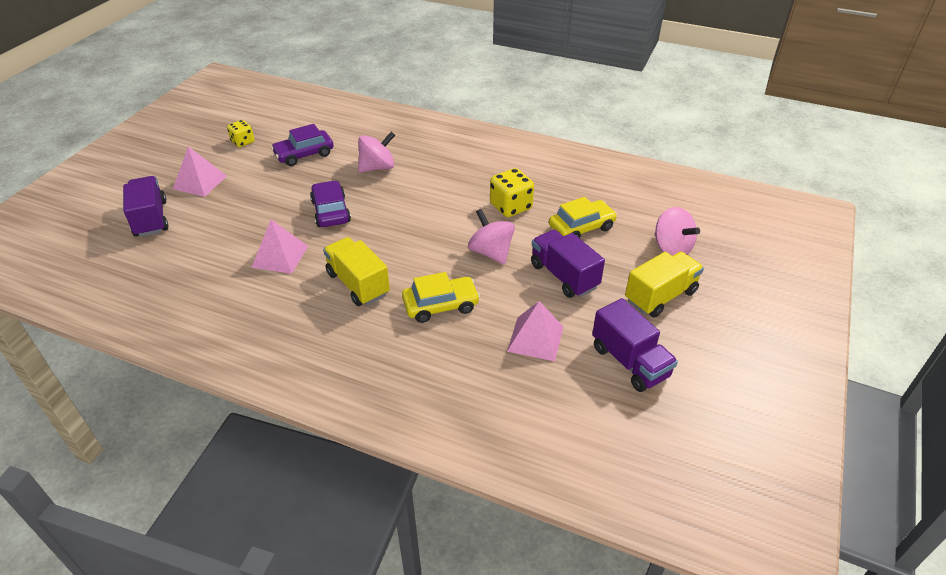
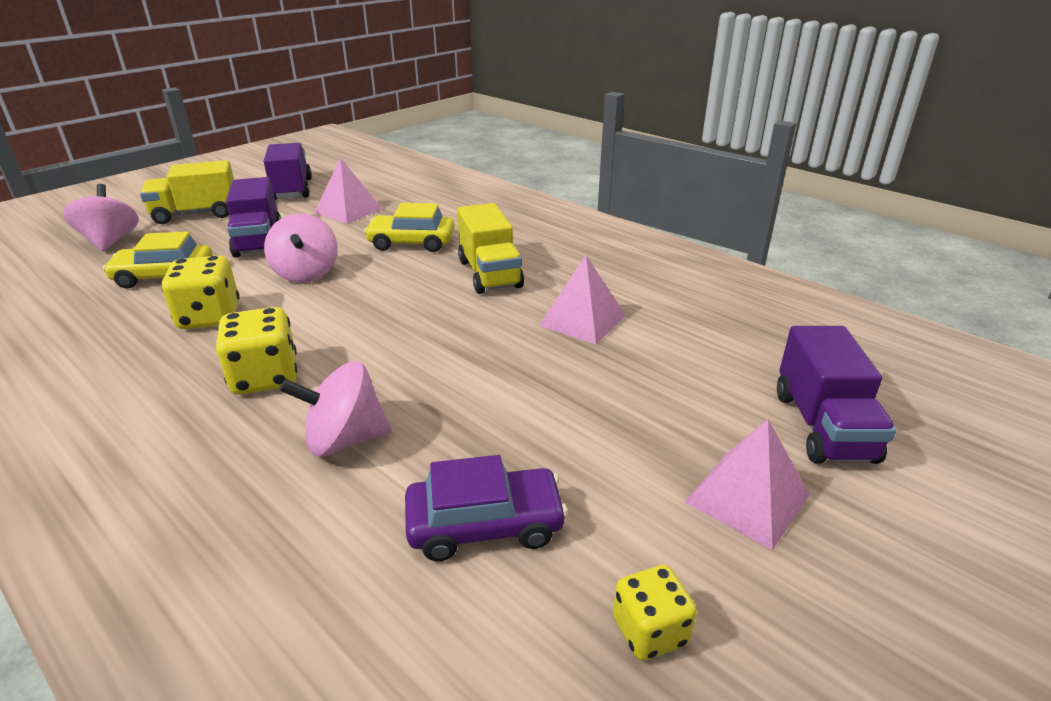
camera: 160 degrees left, 10 degrees down
(331, 211) = (483, 368): purple car -> none
(440, 183) = (265, 377): none -> yellow dice

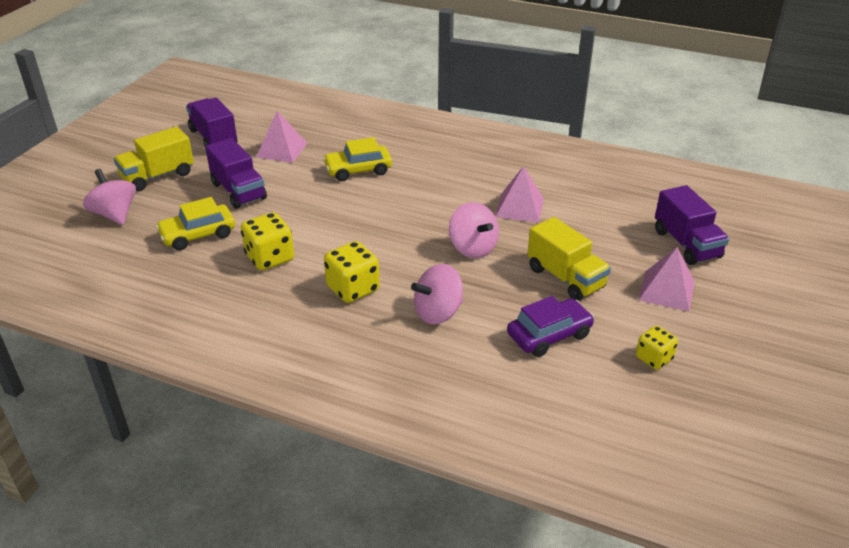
camera: 20 degrees left, 5 degrees up
(306, 273) = (304, 211): pink spinning top -> pink spinning top (473, 248)
(489, 274) = (435, 185): yellow truck -> yellow truck (565, 278)

